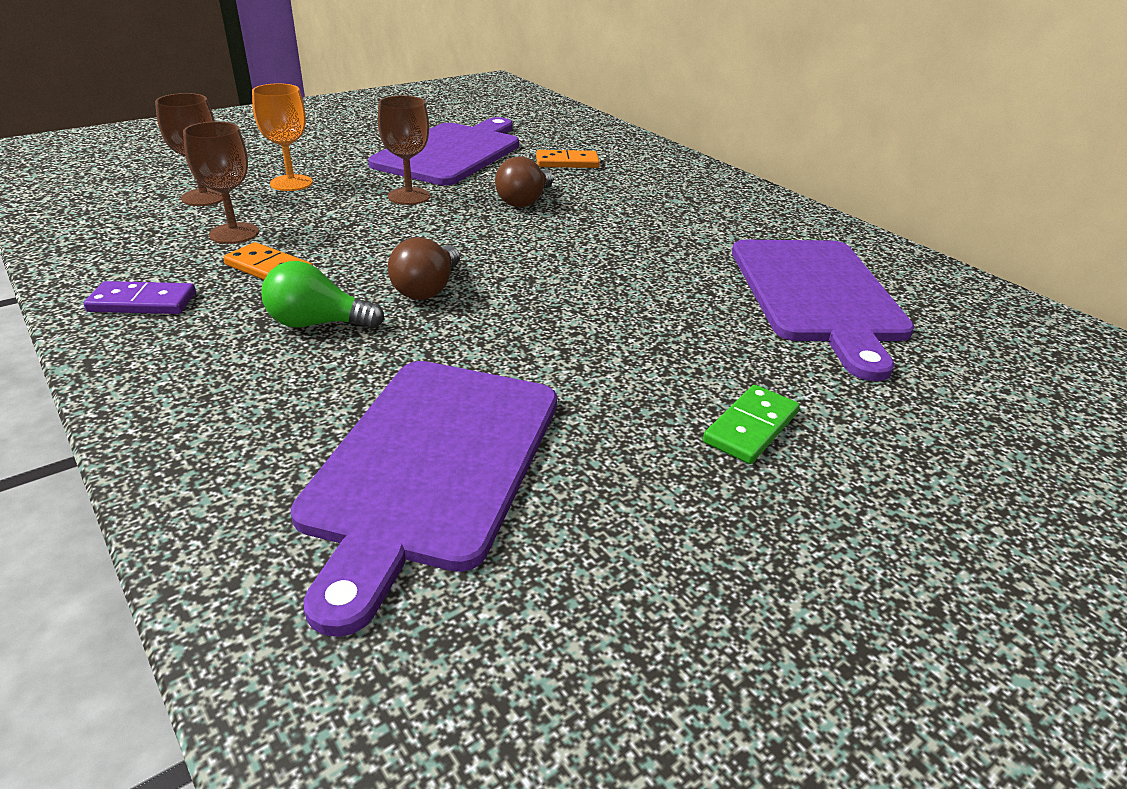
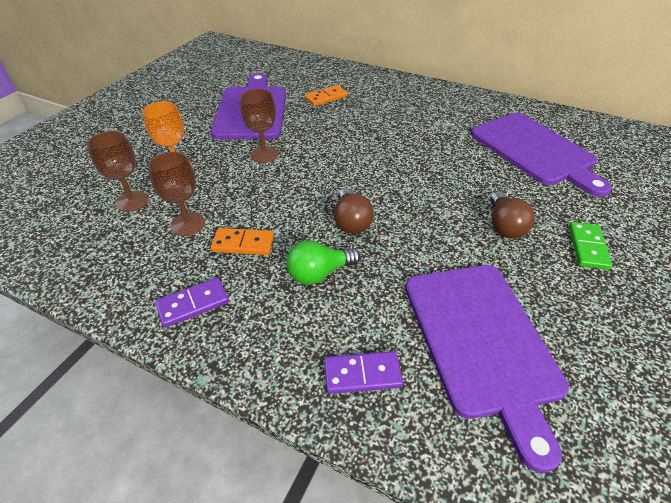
camera: 25 degrees left, 10 degrees up
(234, 434) = (362, 374): none -> purple domino
(525, 201) = (333, 135): brown light bulb -> brown light bulb (504, 226)

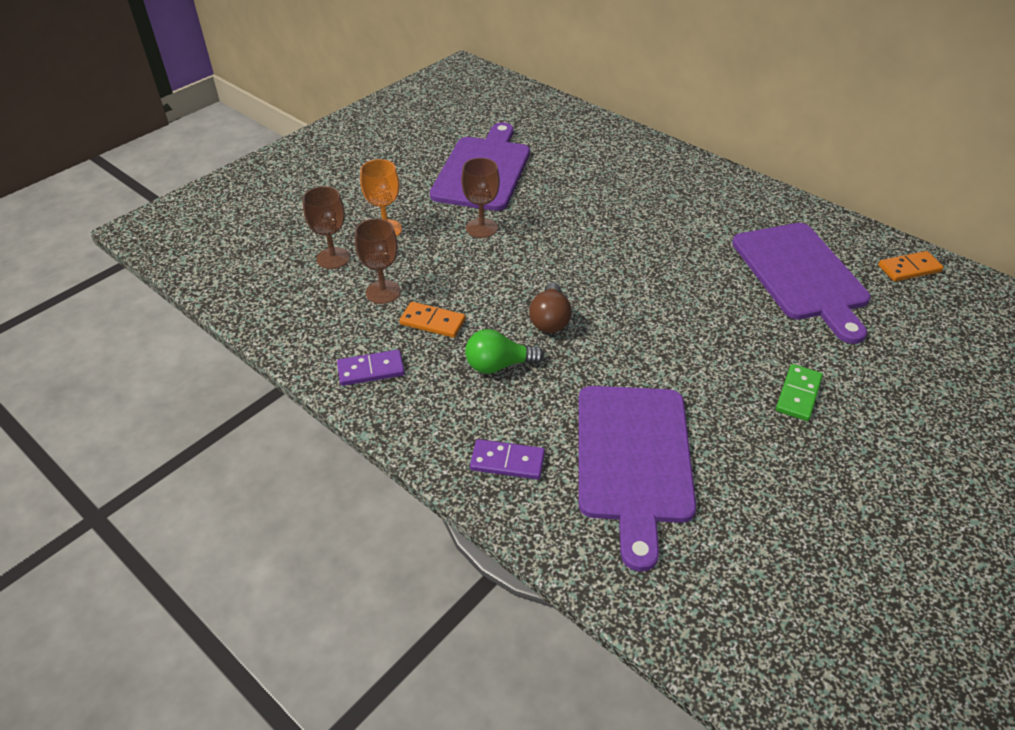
camera: 15 degrees right, 0 degrees up
(326, 97) = (575, 166): orange domino -> orange domino (909, 268)
(504, 226) = (716, 355): brown light bulb -> none

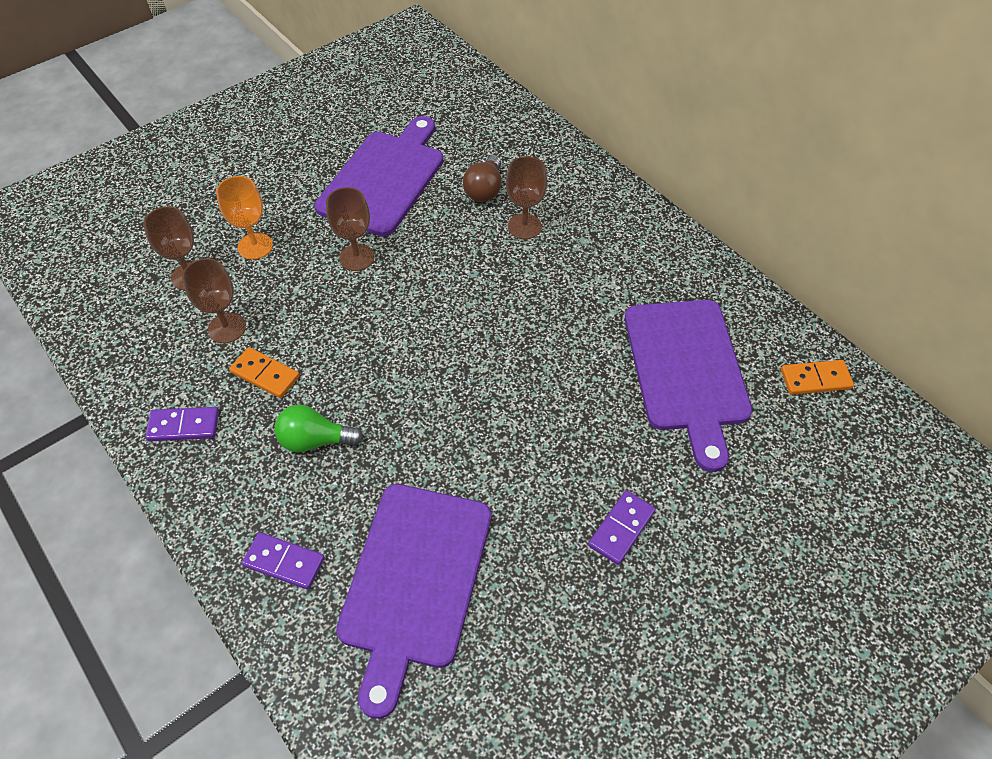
camera: 10 degrees right, 10 degrees up
(550, 320) = (388, 390): brown light bulb -> brown light bulb (485, 190)
(619, 191) = (524, 226): none -> brown goblet
(798, 394) = (621, 528): green domino -> purple domino

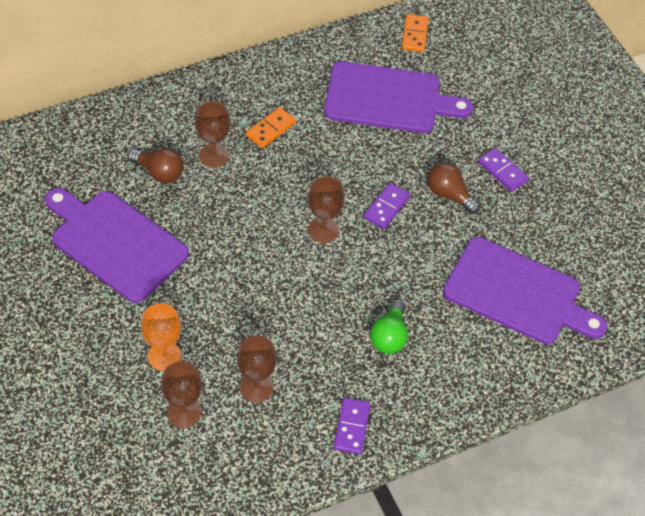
camera: 80 degrees left, 0 degrees up
(265, 374) = (315, 363): orange domino -> orange domino (270, 129)
(284, 562) = (487, 369): purple domino -> purple domino (386, 207)
(357, 257) = (207, 279): brown goblet -> brown goblet (323, 230)
(555, 468) = (449, 195): none -> brown light bulb

